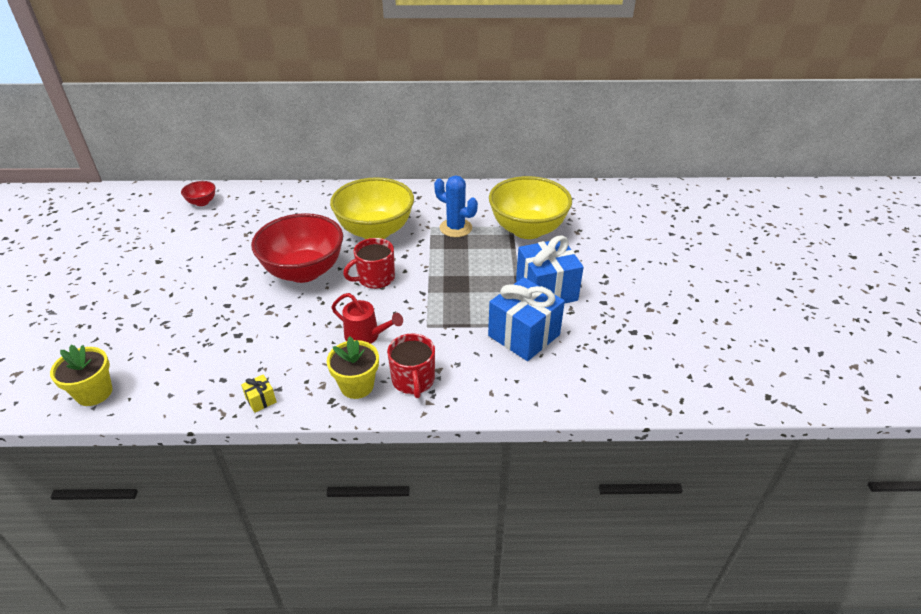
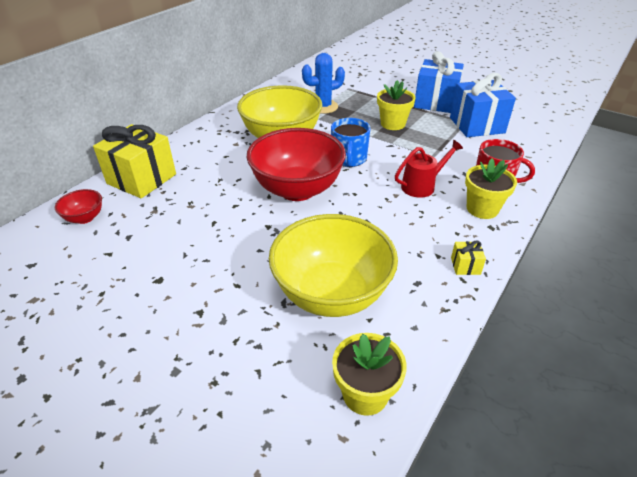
camera: 55 degrees left, 0 degrees up
(262, 199) = (142, 179): none -> yellow gift
(375, 278) = (349, 159): red mug -> blue mug
(466, 279) = (393, 124): none -> yellow flower pot
(527, 229) = (359, 84): yellow bowl -> yellow bowl (332, 294)

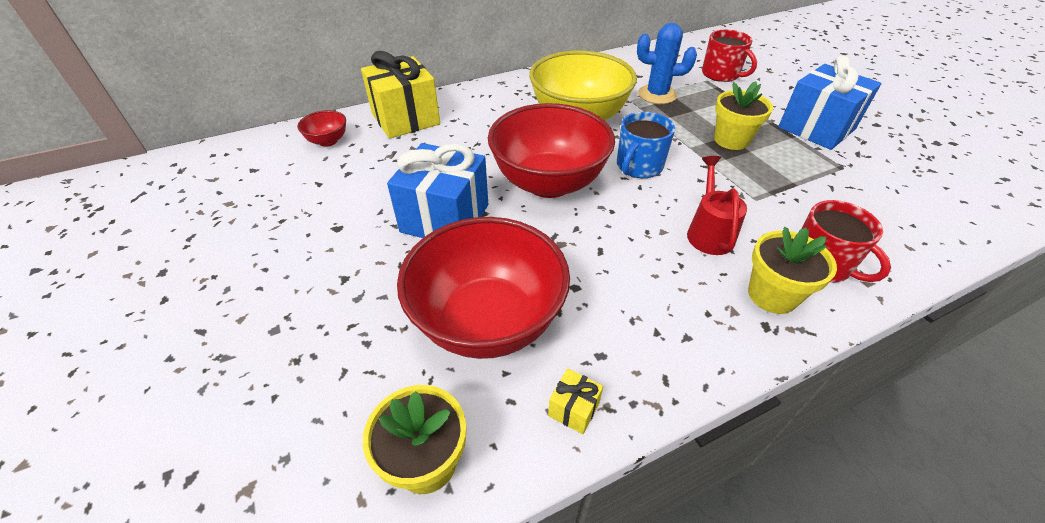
camera: 30 degrees right, 5 degrees up
(332, 294) = (488, 321): yellow bowl -> red bowl
(354, 82) = (721, 74): none -> red mug
(422, 185) = (708, 232): red watering can -> red watering can turned 90 degrees counterclockwise
(465, 266) = (684, 363): yellow gift -> yellow gift (573, 409)
(477, 125) = (856, 177): blue gift -> blue gift (445, 218)

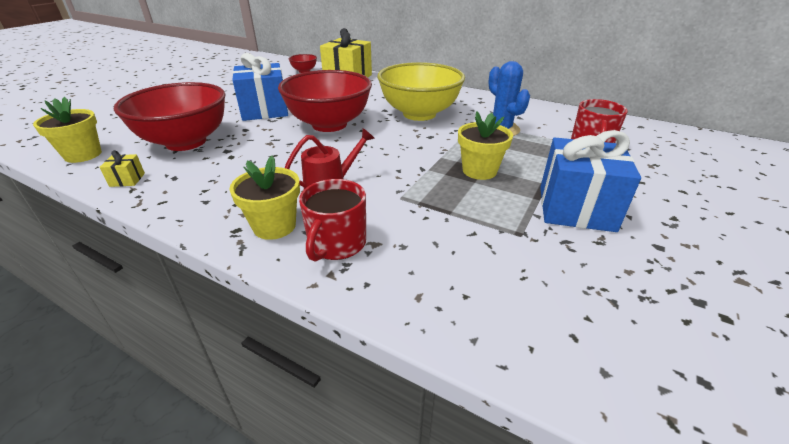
camera: 55 degrees right, 10 degrees down
(638, 166) = (386, 145): blue mug -> none

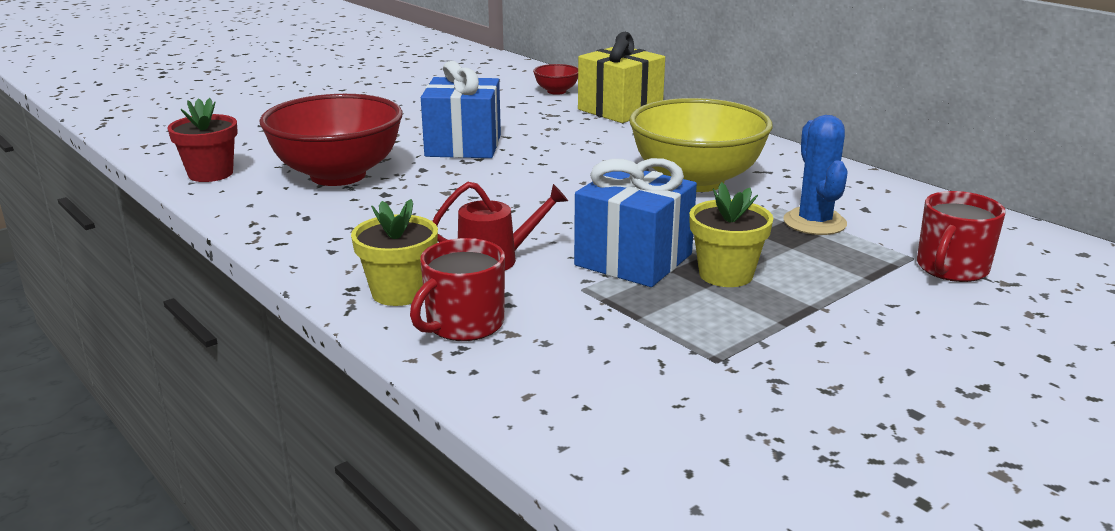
camera: 20 degrees right, 10 degrees down
(83, 155) = (210, 174): yellow flower pot -> red flower pot
(127, 180) = (251, 211): yellow gift -> none
(329, 124) = (545, 178): red bowl -> none
(576, 208) = (832, 346): blue gift -> blue gift (633, 259)

